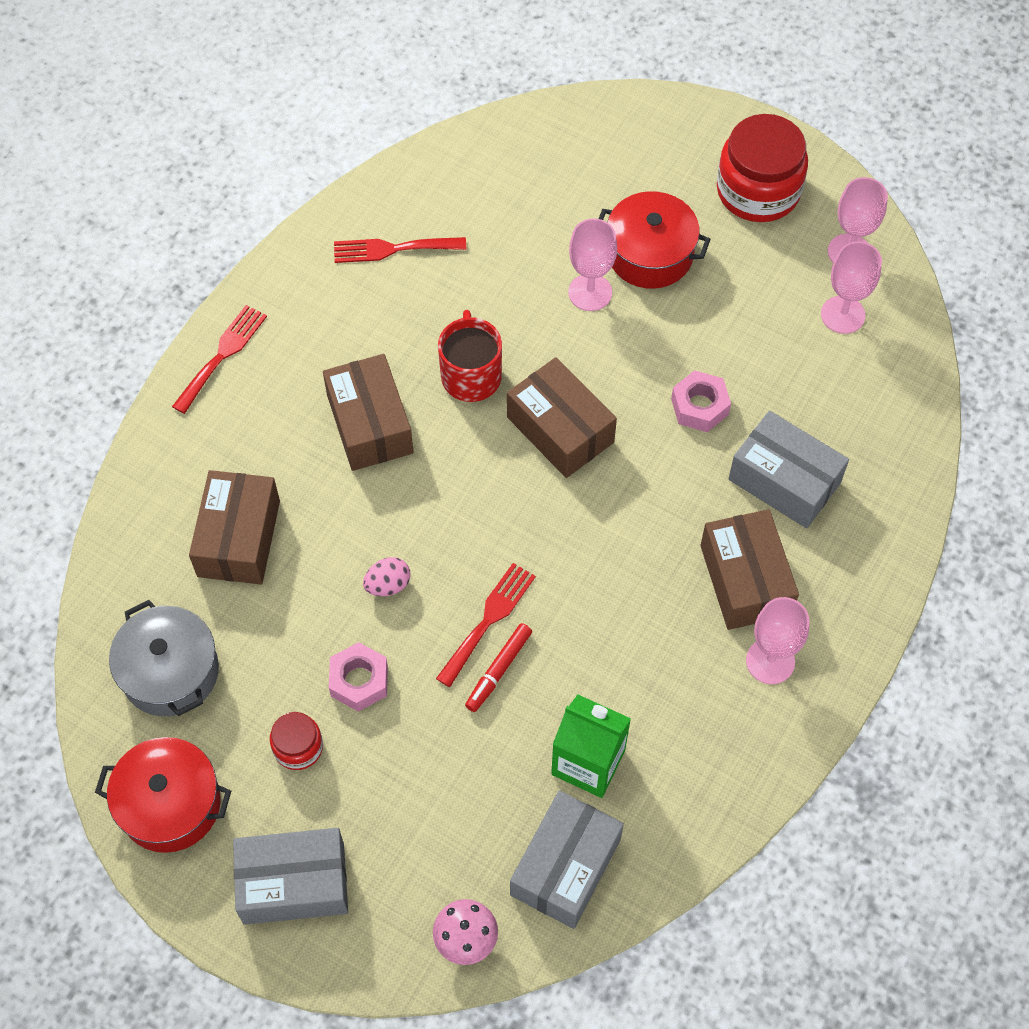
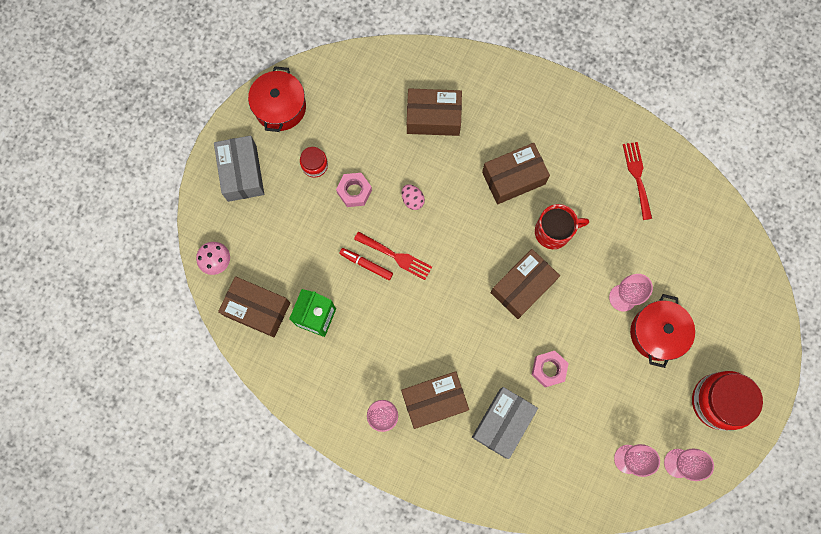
camera: 85 degrees right, 15 degrees up
(170, 672) = (352, 95): grey pot -> none
(222, 355) = (549, 91): red fork -> none
(565, 867) = (257, 309): grey box -> brown box

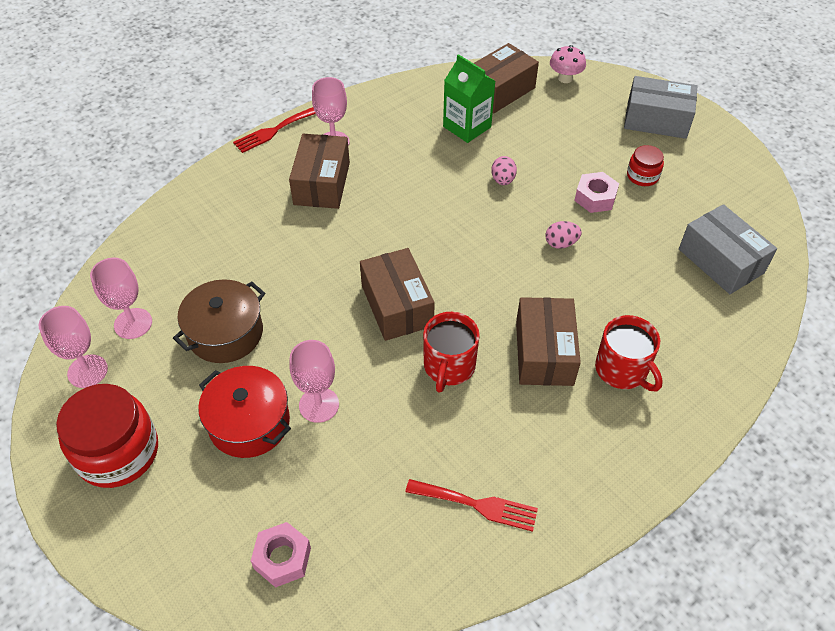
camera: 115 degrees right, 25 degrees down
(280, 107) = (728, 170): red pot -> none
(366, 264) = (502, 180): red marker -> pink egg
(396, 256) = (498, 207): red fork -> red fork (274, 131)
(433, 117) = (665, 301): brown box -> none
(502, 423) = (258, 228): grey box -> grey box (721, 261)
(503, 128) = (622, 370): none -> red mug
(548, 369) = (285, 291): pink nut -> pink nut (282, 558)
(602, 389) = (225, 333): none -> brown pot

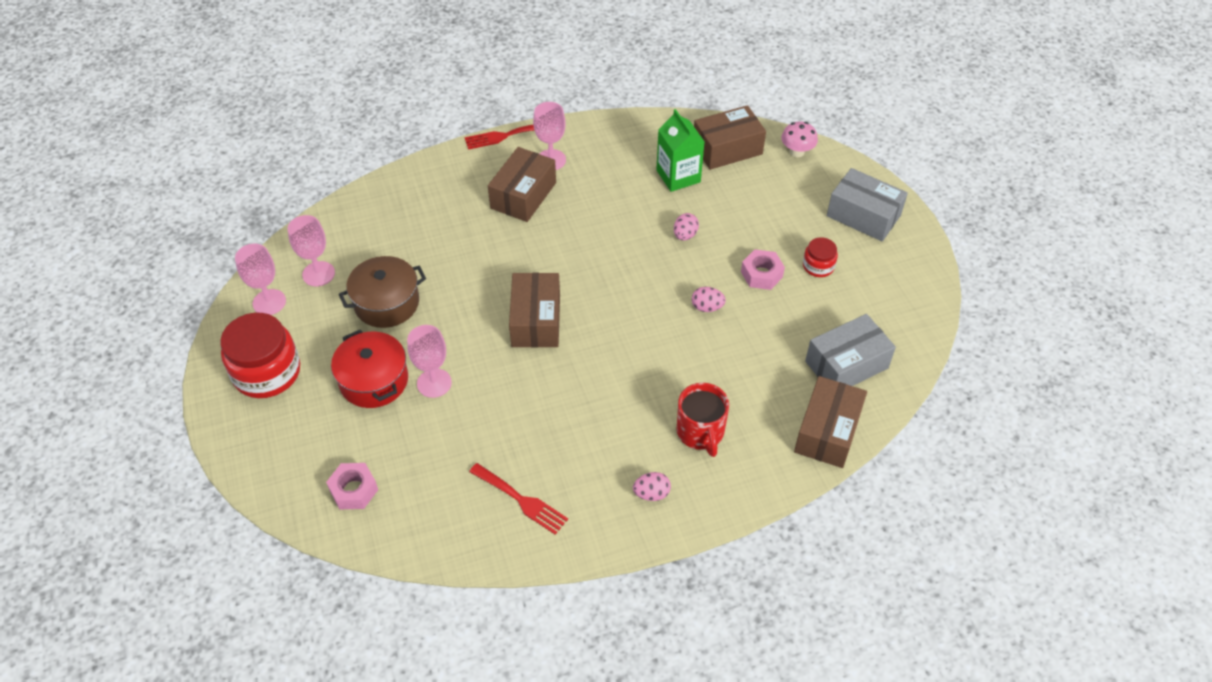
camera: 20 degrees right, 0 degrees up
(449, 366) = (554, 384): red mug -> none
(544, 353) = (640, 397): brown box -> brown box (827, 432)
(608, 451) = (651, 493): none -> pink egg
(721, 261) = (846, 365): grey box -> grey box turned 75 degrees clockwise

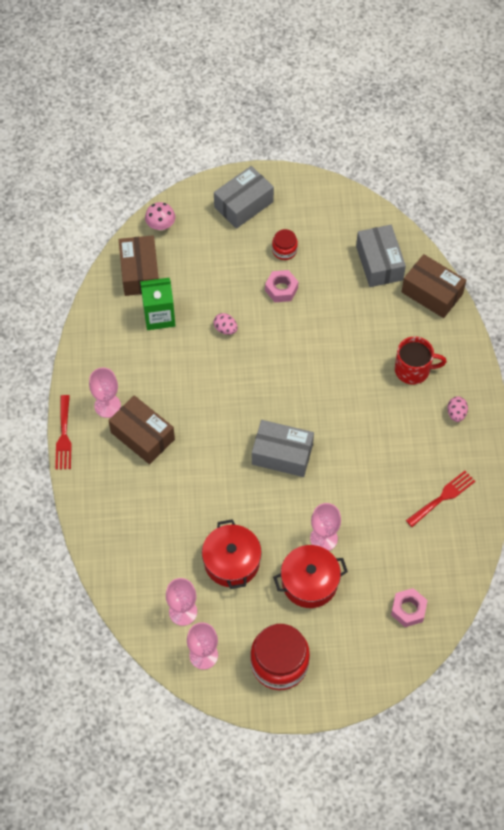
camera: 75 degrees left, 10 degrees up
(386, 303) = (232, 562): brown pot -> red pot
(536, 320) = (282, 454): brown box -> grey box
(707, 307) = (302, 334): pink egg -> none

